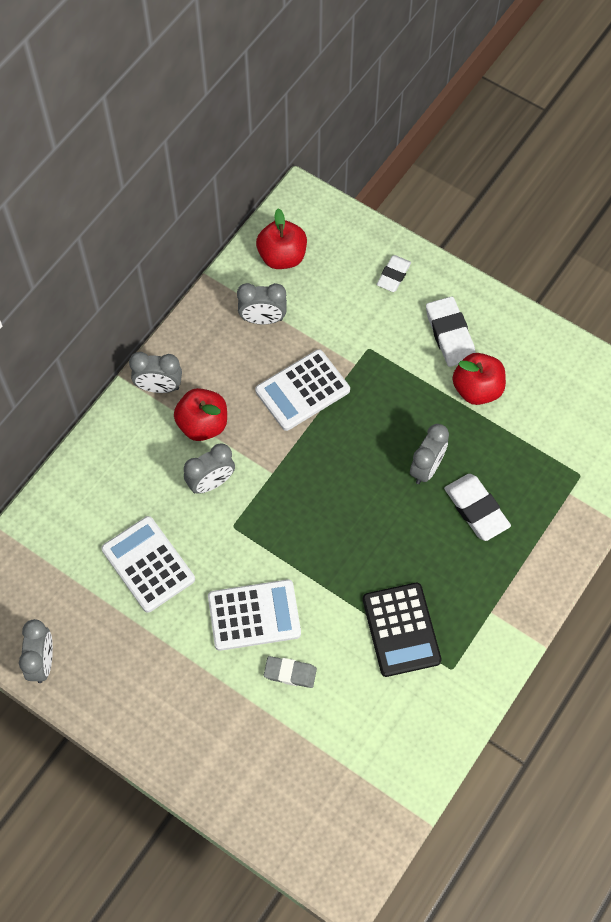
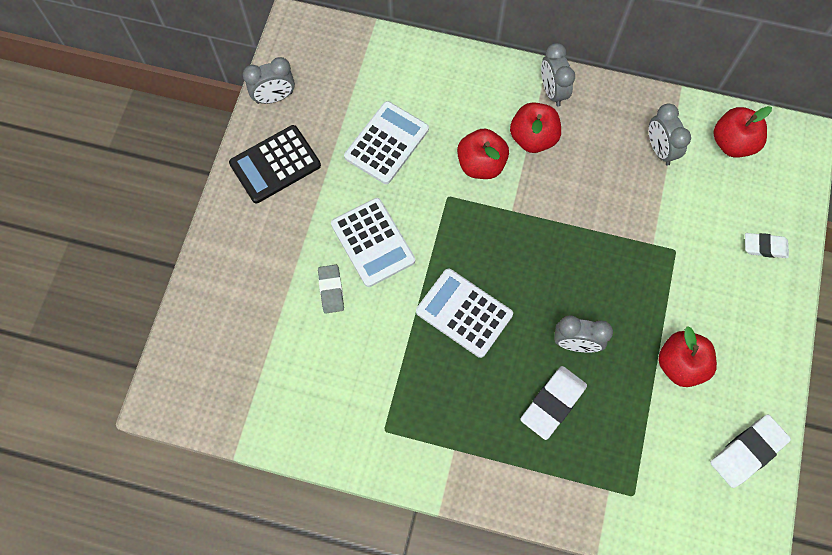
camera: 70 degrees right, 5 degrees up
(211, 483) = (481, 164): grey clock -> red apple
(302, 390) = (604, 208): white calculator -> white calculator (464, 313)
(401, 630) = (405, 372): black calculator -> black calculator (275, 164)
(450, 334) = (727, 320): white eraser -> white eraser (747, 451)

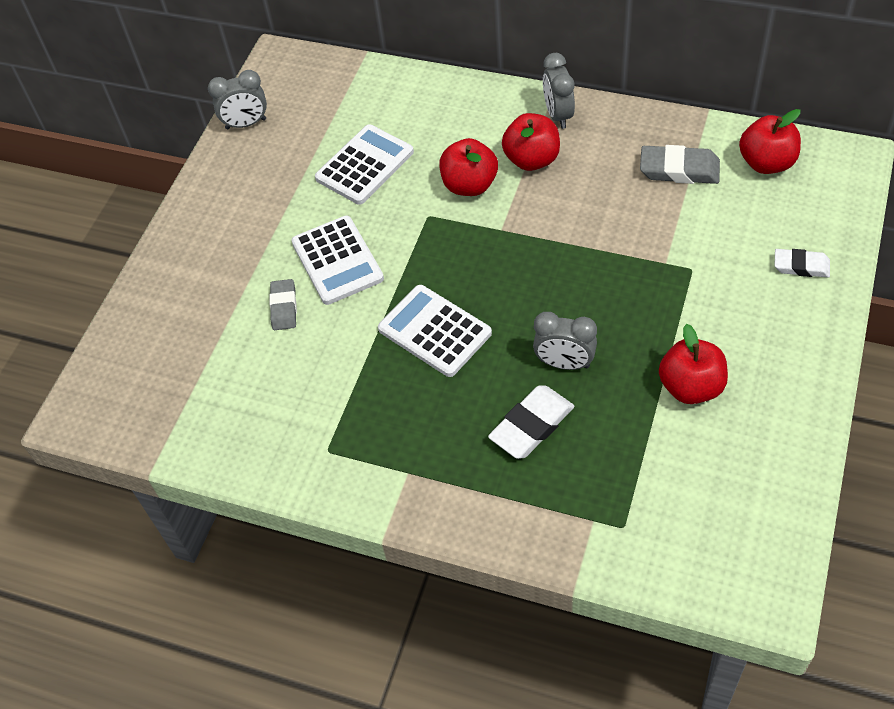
camera: 10 degrees right, 15 degrees down
(275, 164) = (238, 186): black calculator -> none
(659, 149) = (679, 170): grey clock -> grey eraser
(747, 451) = (770, 481): white eraser -> none

